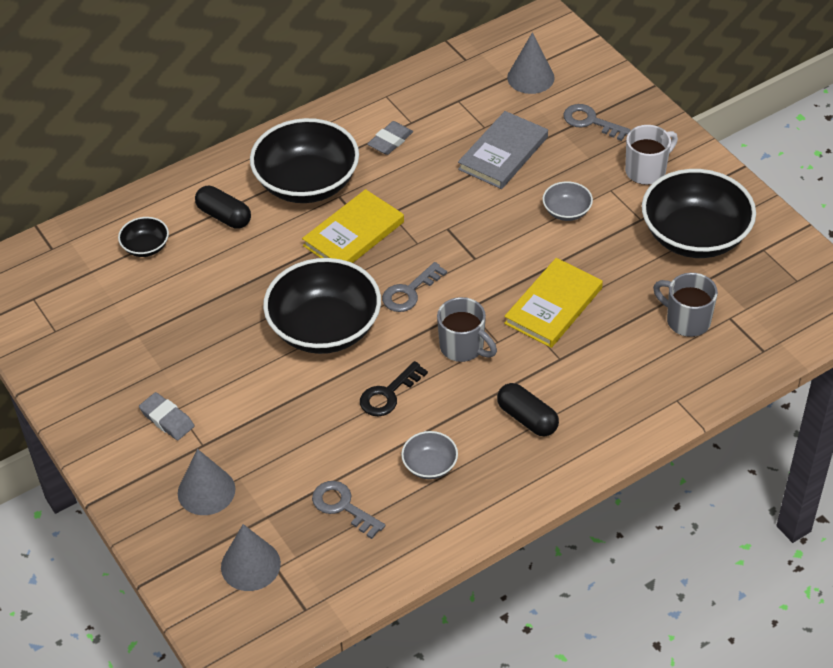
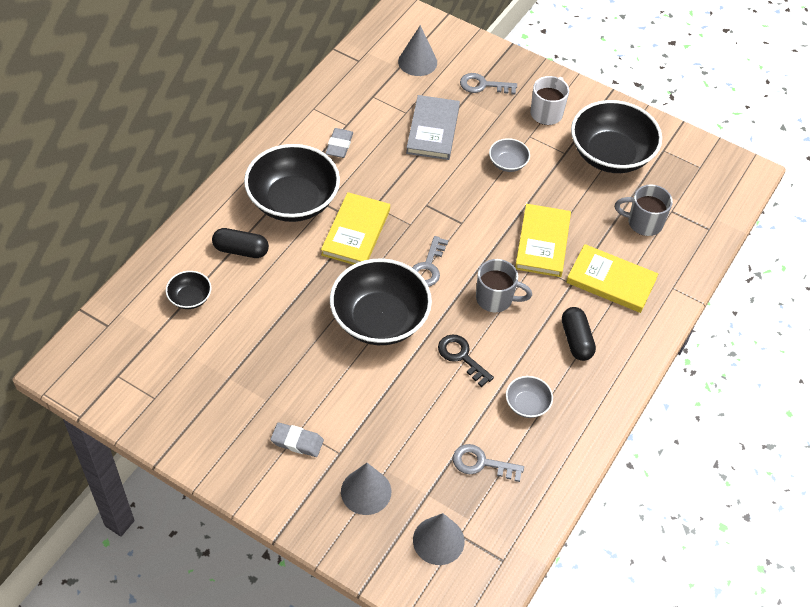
camera: 30 degrees left, 5 degrees up
(388, 394) = (461, 357): black key -> black key turned 120 degrees clockwise
(527, 418) = (576, 340): black capsule -> black capsule turned 60 degrees clockwise
(607, 370) = (611, 281): none -> yellow book

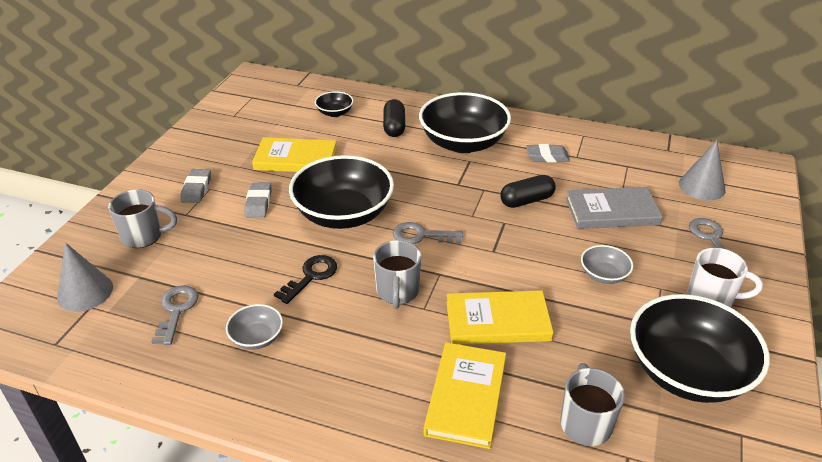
camera: 80 degrees right, 15 degrees down
(340, 387) = (258, 203): none -> grey eraser
(356, 232) = (444, 183): yellow book -> yellow book (295, 159)
(366, 491) = (144, 236): grey cone -> grey mug
(576, 340) = (359, 371): black capsule -> black capsule (526, 200)

